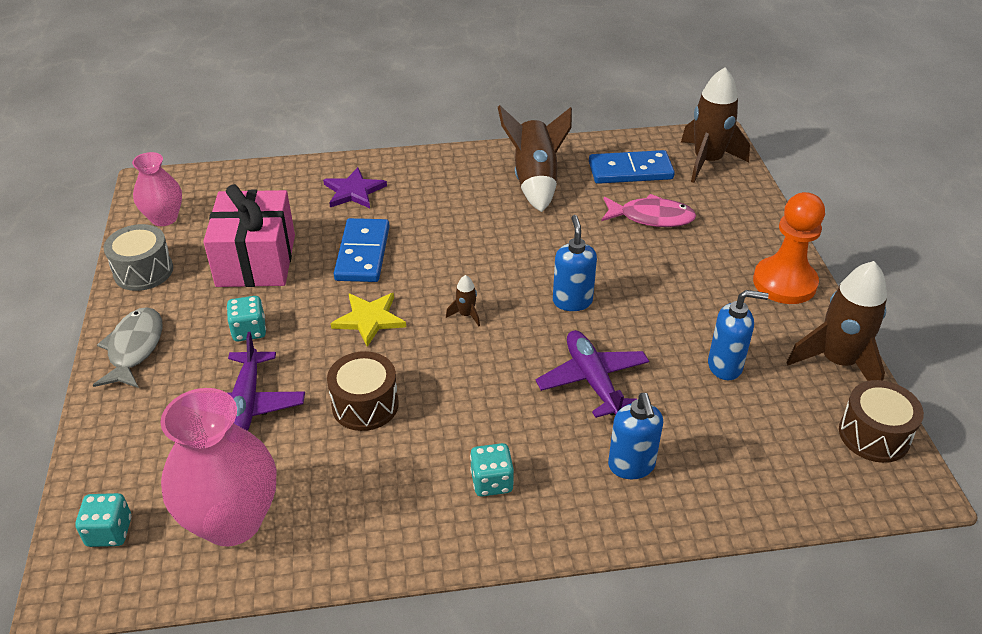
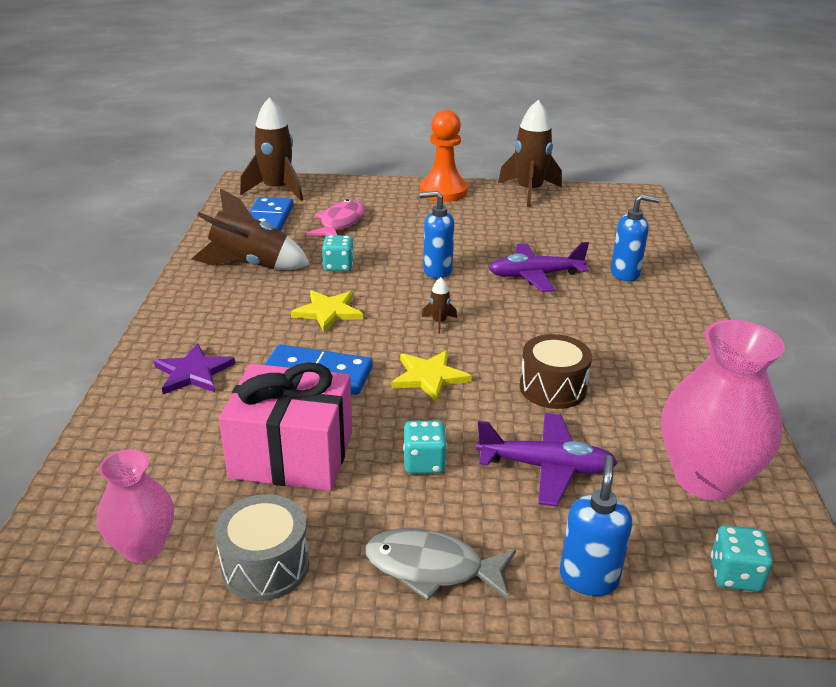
camera: 80 degrees left, 10 degrees down
(464, 242) = (328, 312): none -> yellow star
(491, 482) = (644, 332): turquoise dice -> turquoise dice (338, 266)
(725, 366) = (527, 226): blue soap dispenser -> blue soap dispenser (588, 578)
(874, 435) = (596, 195): brown drum -> none

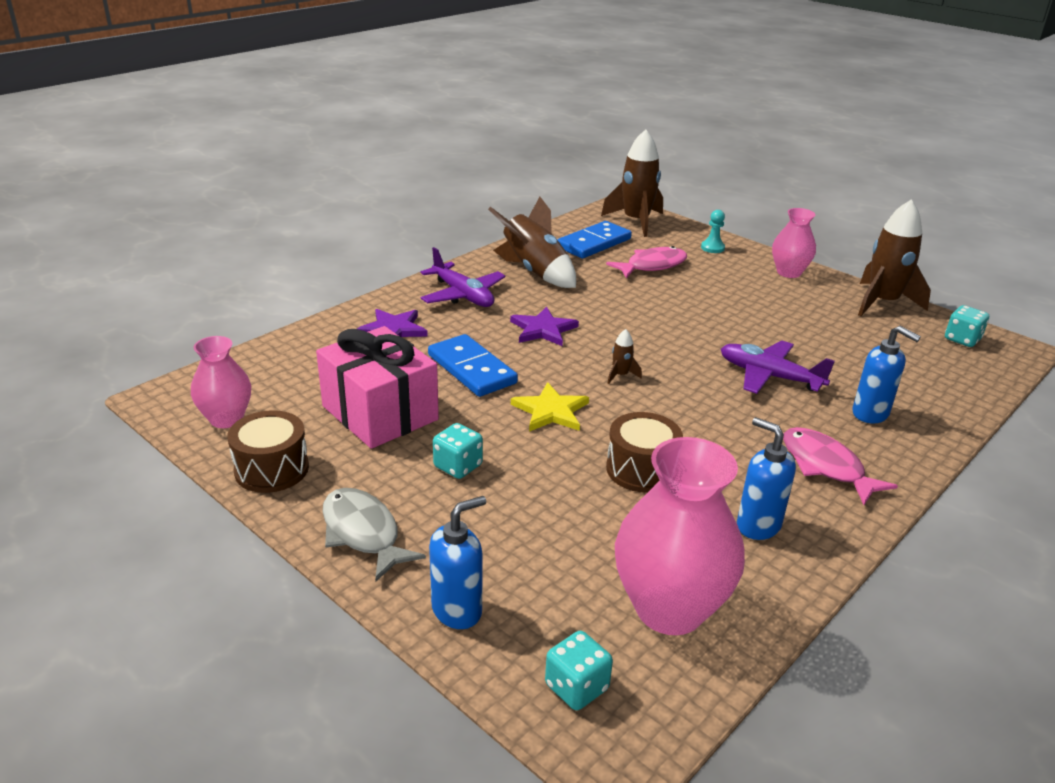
camera: 40 degrees right, 0 degrees up
(265, 566) = (272, 469): grey drum -> brown drum
(328, 312) = (543, 329): yellow star -> purple star
(338, 266) = (601, 299): turquoise dice -> turquoise dice (962, 339)
(365, 191) = (712, 248): none -> turquoise pawn
(437, 271) = (680, 335): blue soap dispenser -> blue soap dispenser (758, 525)
(443, 191) = (789, 272): orange pawn -> pink vase
(546, 467) = (544, 520): purple plane -> purple plane (463, 295)
(650, 323) = (825, 466): none -> pink fish

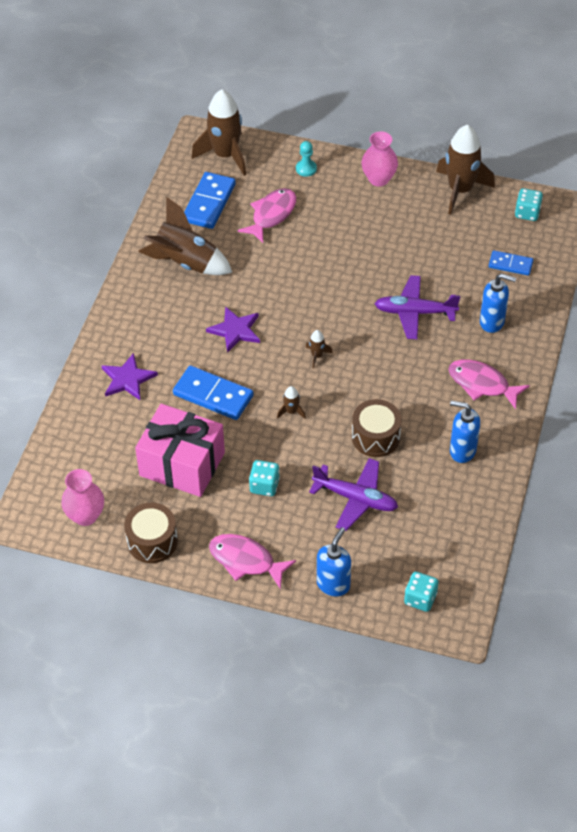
camera: 25 degrees left, 20 degrees up
(363, 533) = (245, 560): grey fish -> pink fish
(463, 295) = (150, 316): purple plane -> purple plane (355, 498)
(551, 411) = (291, 411): yellow star -> brown rocket
(669, 609) = (441, 531): pink vase -> none
(920, 373) = (510, 264): none -> blue domino

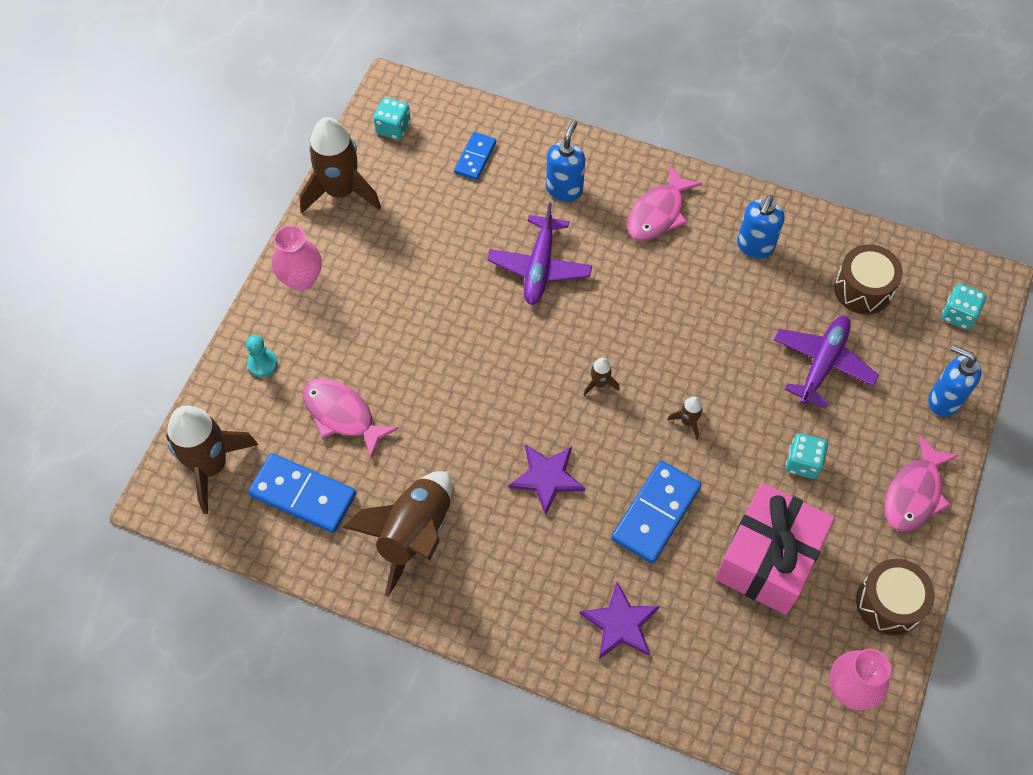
camera: 85 degrees left, 10 degrees up
(375, 437) = (732, 332): brown drum -> brown drum (863, 289)

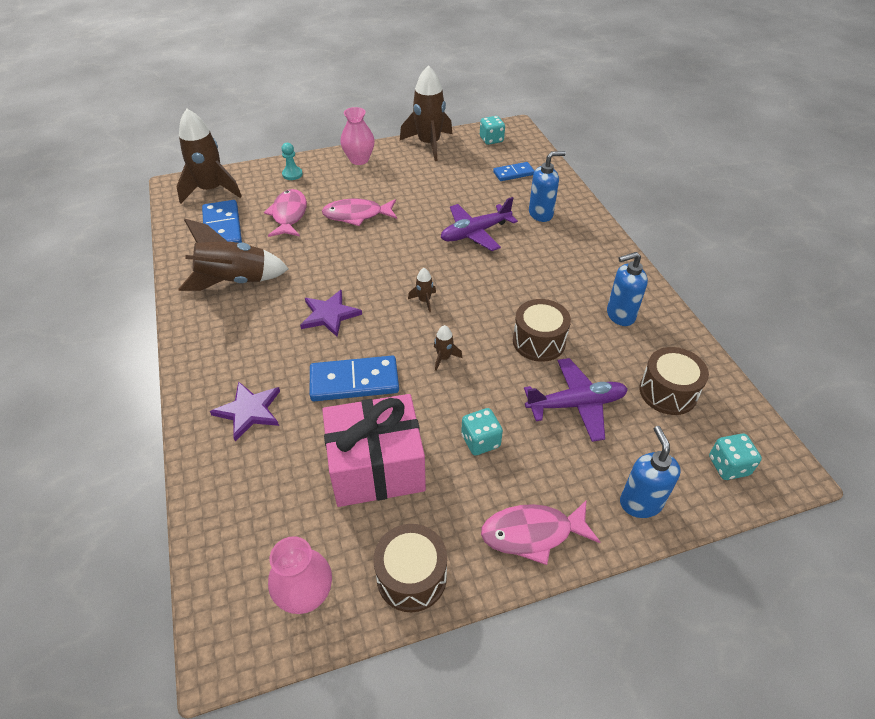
camera: 50 degrees right, 15 degrees down
(658, 213) = (580, 259): pink fish -> pink fish (356, 215)
(732, 333) = (539, 341): none -> brown drum

